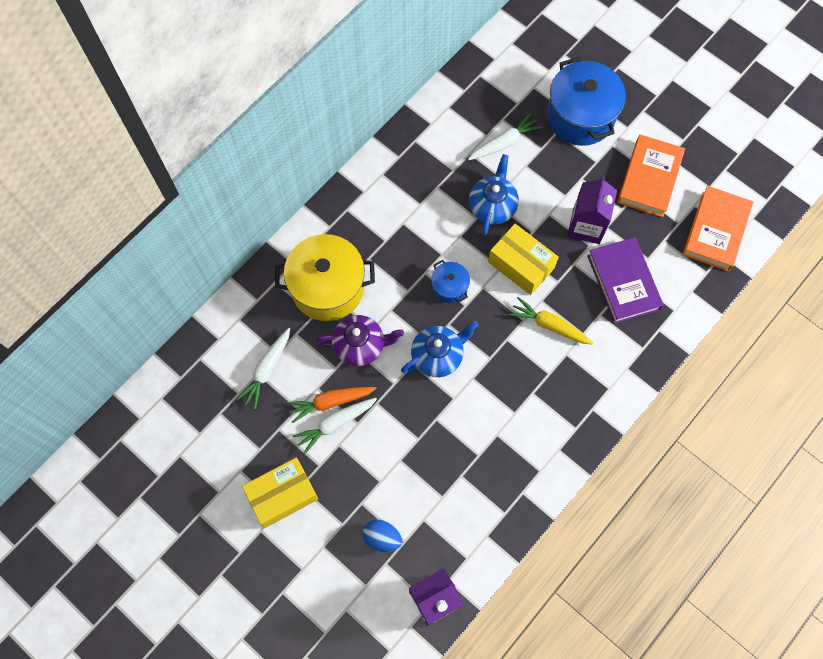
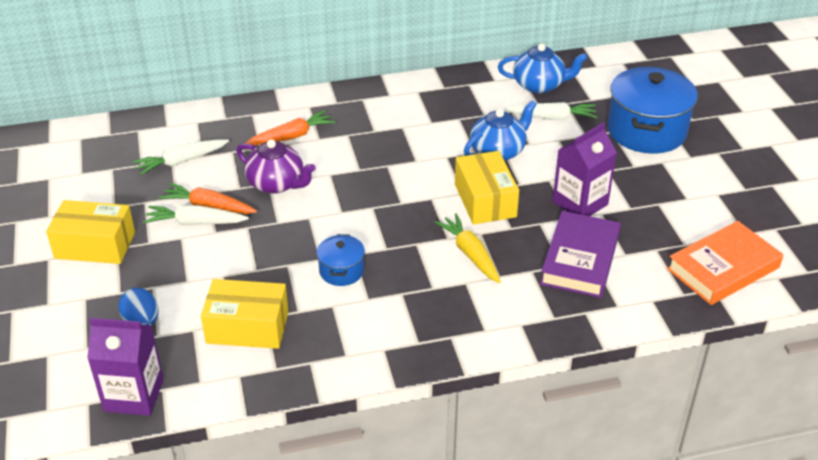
camera: 35 degrees right, 30 degrees down
(328, 287) = (291, 136): yellow pot -> orange carrot
(438, 355) = (339, 223): blue teapot -> blue teapot (539, 85)
(449, 287) = (400, 184): blue pot -> blue pot (341, 271)
(457, 492) = (247, 327): none -> yellow box
(649, 178) = (680, 199): orange book -> none

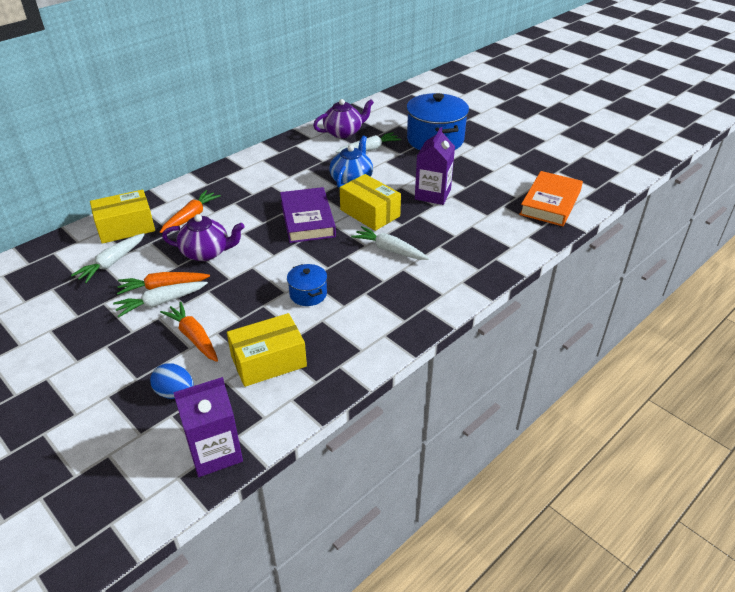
camera: 30 degrees left, 0 degrees up
(95, 245) = (83, 351): yellow box -> yellow box (126, 227)
(198, 272) = (193, 337): none -> orange carrot
(470, 254) = (389, 250): yellow carrot -> white carrot
(539, 85) = (343, 132): blue teapot -> purple teapot
(580, 259) = (463, 228): purple book -> purple book (307, 219)

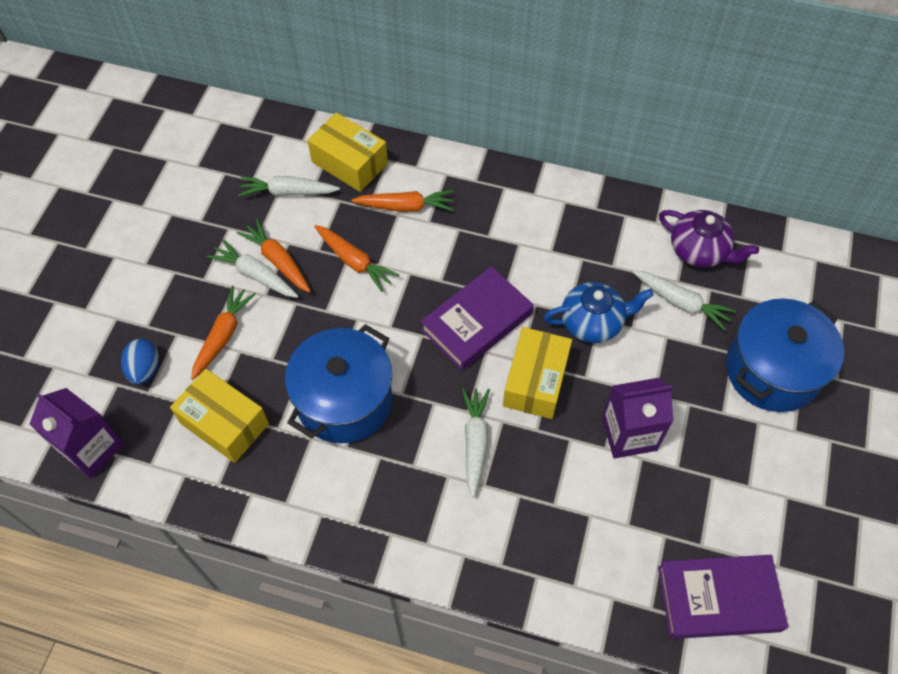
camera: 60 degrees right, 20 degrees up
(206, 252) = (354, 261): purple teapot -> orange carrot
(308, 294) = (344, 400): blue pot -> blue pot, size x2.05
(550, 203) = (718, 599): orange book -> purple book

